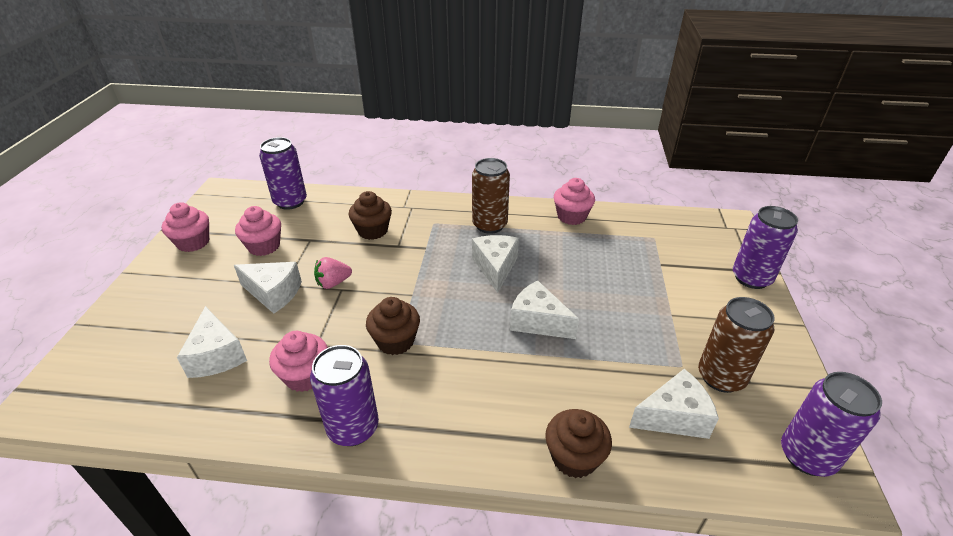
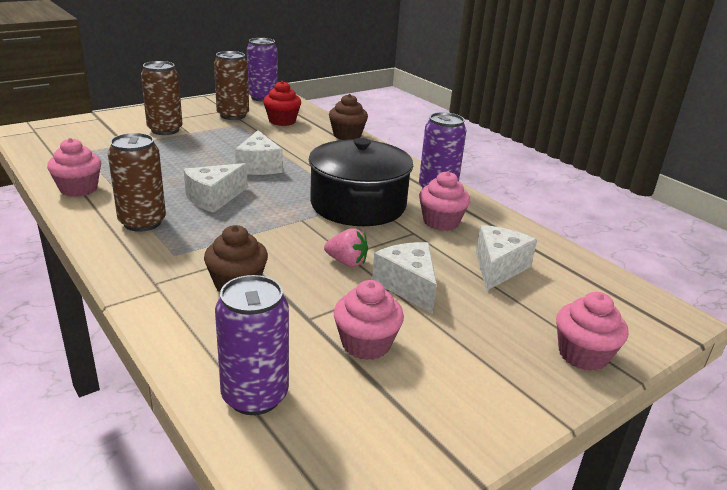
camera: 135 degrees left, 10 degrees down
(193, 242) = (448, 414): pink cupcake -> pink cupcake (583, 355)
(395, 341) = (358, 205): brown cupcake -> black pot
(673, 417) = (282, 121): white cheese -> red cupcake
(689, 300) = (165, 130): none -> brown can
(751, 278) = (111, 117): purple can -> none

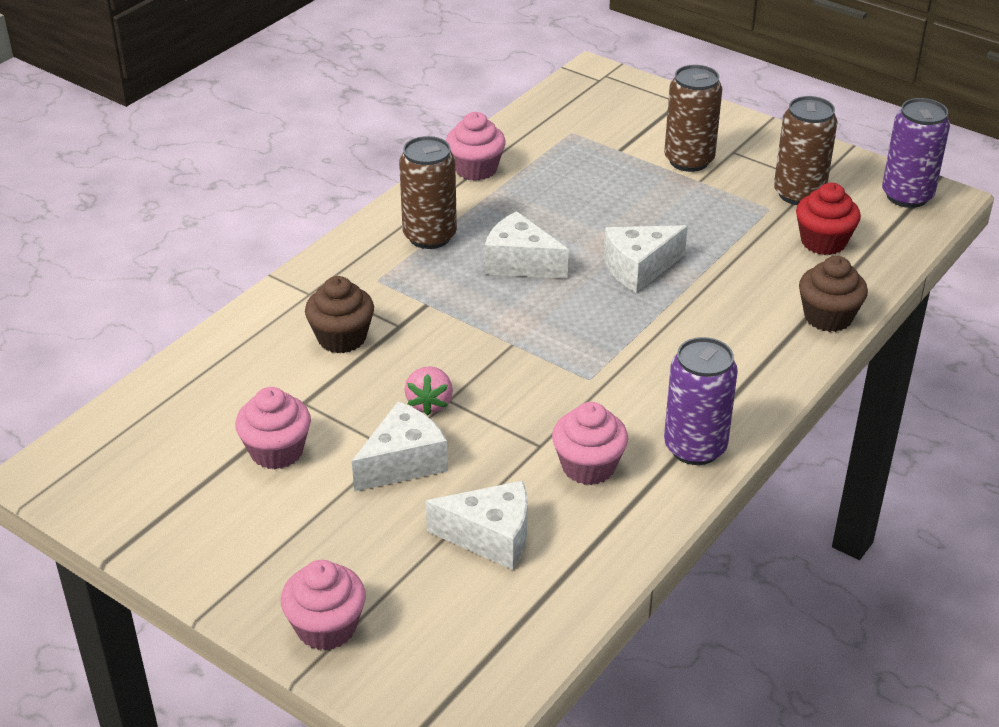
camera: 75 degrees right, 10 degrees up
(255, 396) = (175, 399): purple can -> none
(358, 205) = (586, 381): black pot -> none

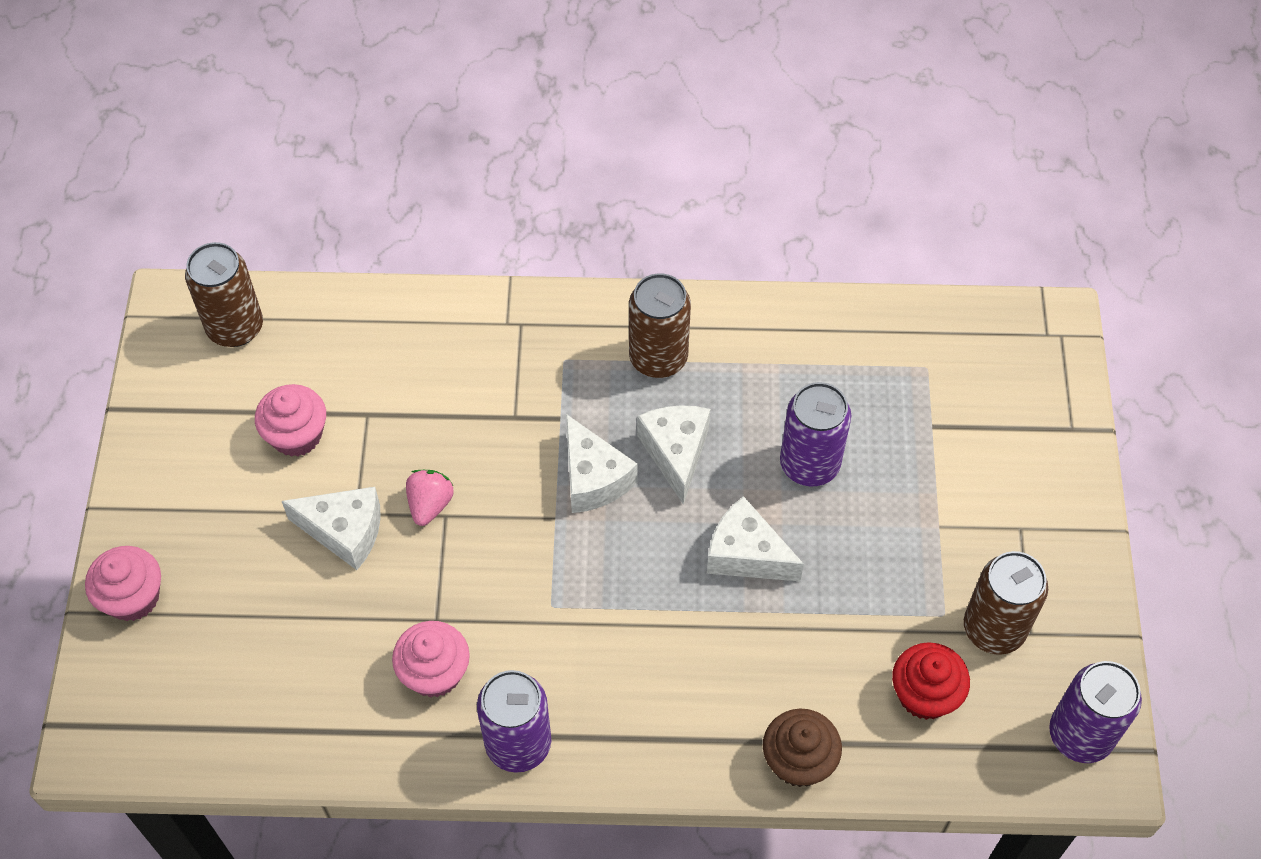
camera: 55 degrees right, 20 degrees up
(342, 338) = (466, 386): brown cupcake -> none
(430, 403) = (430, 504): pink strawberry -> pink strawberry turned 135 degrees clockwise
(476, 169) = (793, 327): pink cupcake -> none
(490, 537) = (300, 650): white cheese -> white cheese (593, 478)
(594, 210) = (809, 464): none -> purple can
(689, 160) = (967, 497): brown can -> brown can (235, 327)

